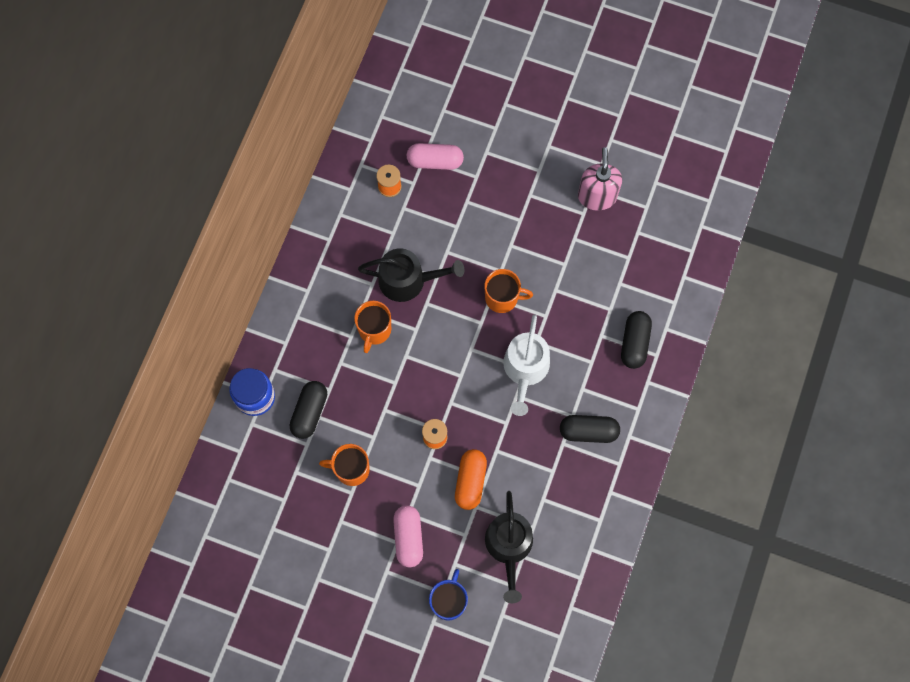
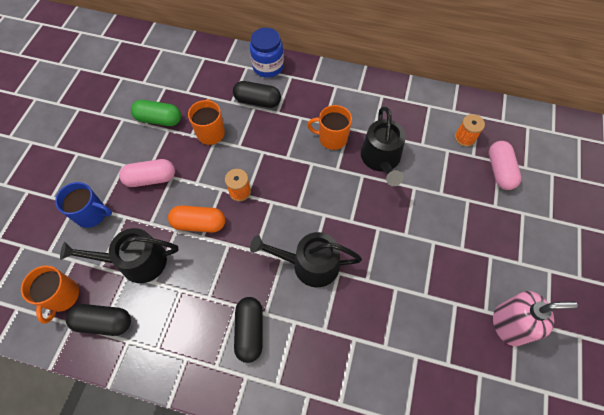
camera: 85 degrees right, 10 degrees down
(324, 533) = (159, 119): none -> green capsule
(502, 298) = (378, 238): orange mug -> orange mug (62, 296)
(525, 369) = (309, 264): white watering can -> black watering can
(634, 343) = (351, 377): black capsule -> black capsule (104, 322)

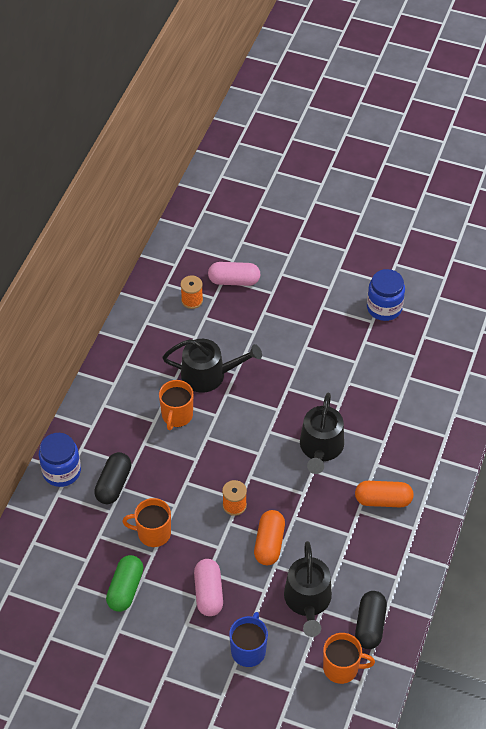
camera: 85 degrees left, 10 degrees down
(249, 331) = (383, 500): black capsule -> orange capsule
(509, 324) = (384, 308): pink soap dispenser -> blue jar

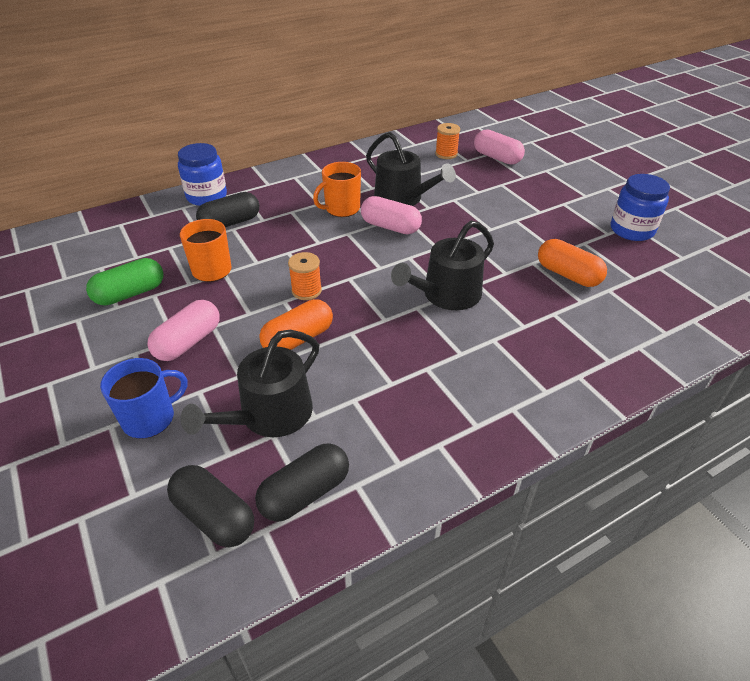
camera: 40 degrees right, 10 degrees down
(229, 411) = (390, 227): none -> pink capsule
(341, 668) = (214, 516): orange mug -> black capsule
(383, 500) = (466, 375): orange capsule -> orange capsule (568, 275)

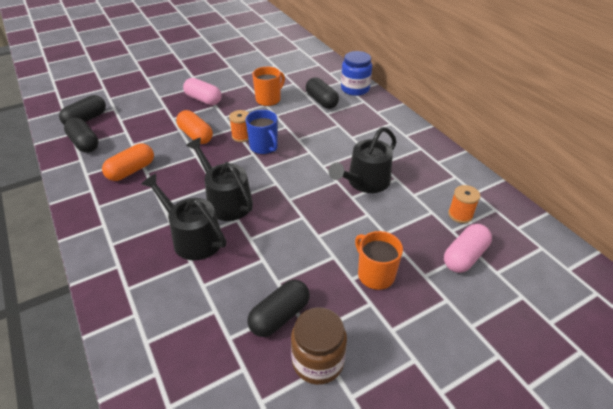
camera: 90 degrees right, 0 degrees up
(130, 294) = (249, 77): green capsule -> none
(150, 418) = (152, 96): blue mug -> blue mug (264, 147)
(269, 415) = (139, 129): black watering can -> black watering can (193, 237)
(341, 209) = (344, 148): orange mug -> orange mug (375, 274)
(390, 227) = (318, 173): pink capsule -> none
(568, 275) = (241, 282): orange capsule -> orange capsule (131, 170)
(597, 250) = (279, 316): none -> black capsule
(632, 230) = (318, 361): blue jar -> brown jar

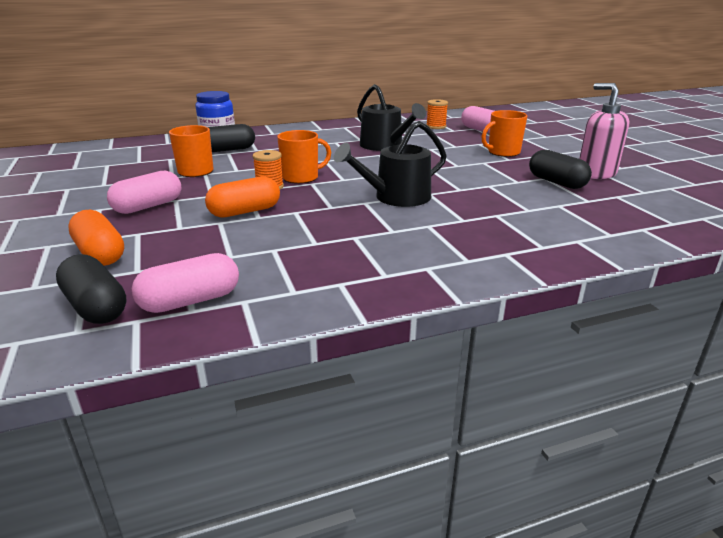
camera: 80 degrees left, 15 degrees down
(84, 143) = (190, 301): black capsule -> pink capsule
(131, 170) = (305, 253): orange capsule -> orange capsule (100, 254)
(193, 237) = (457, 213): black watering can -> none
(264, 147) = (301, 177): blue mug -> orange mug
(318, 361) = (596, 173): brown jar -> pink soap dispenser

